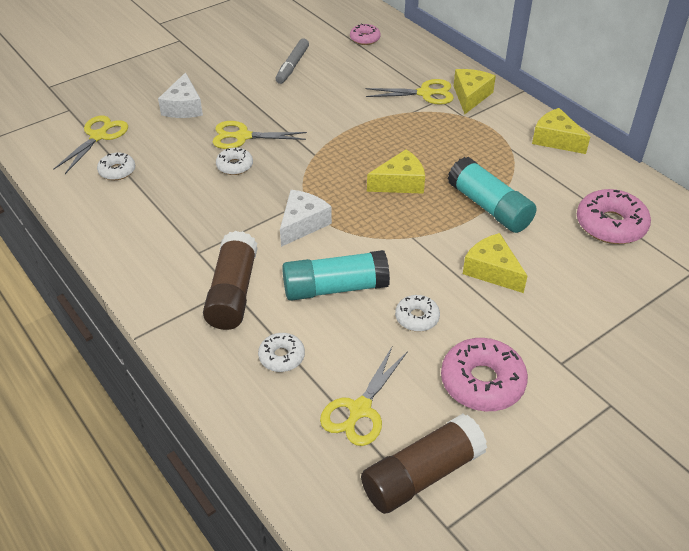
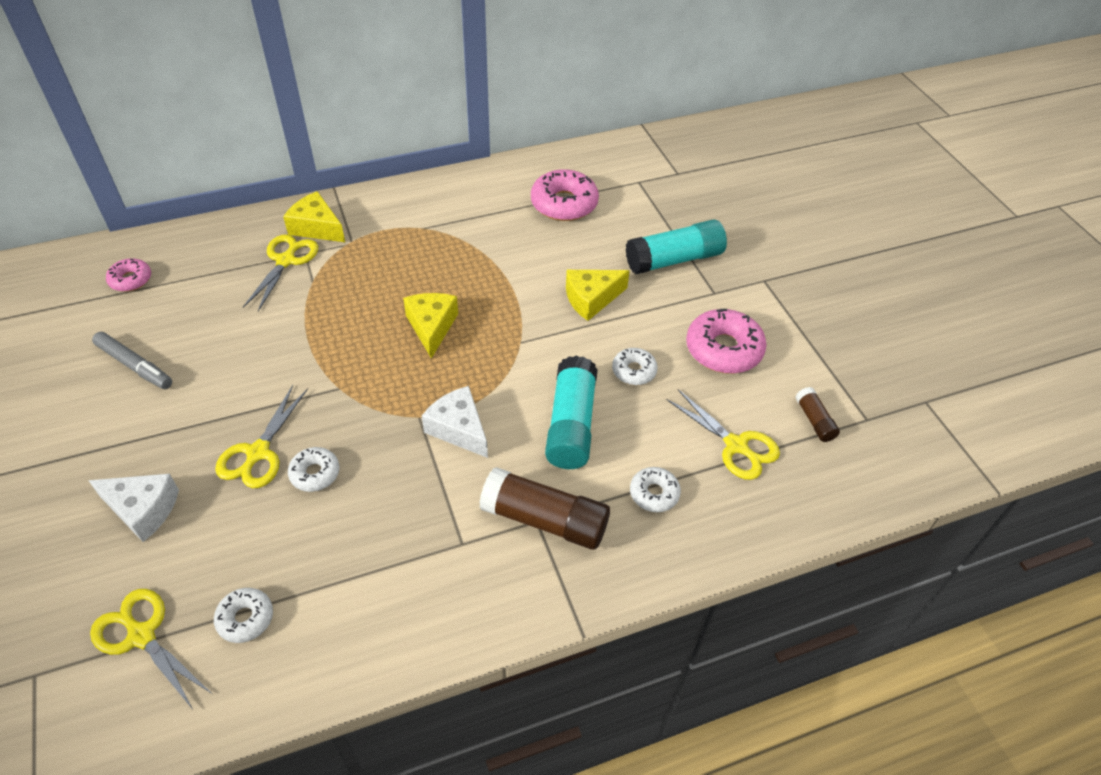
camera: 75 degrees left, 5 degrees up
(422, 475) = (814, 420): brown glue stick -> brown glue stick, size x0.50
(489, 207) = (503, 272): turquoise glue stick -> turquoise glue stick (674, 260)
(555, 140) = (428, 193): yellow cheese -> none

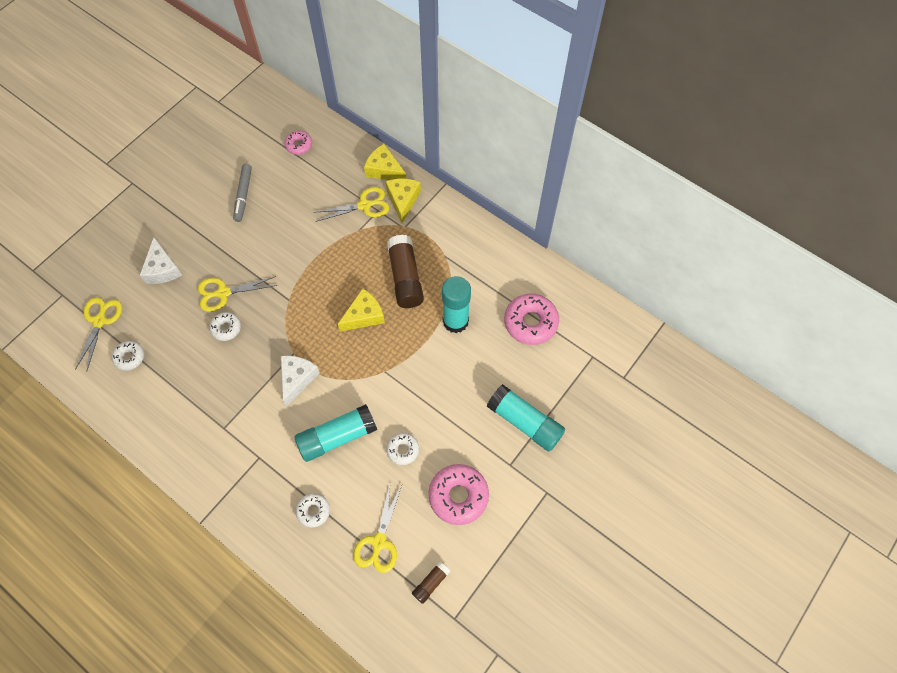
camera: 60 degrees right, 15 degrees up
(511, 256) = (455, 321): none -> turquoise glue stick
(545, 520) = (261, 461): brown glue stick -> brown glue stick (405, 278)
(591, 299) = (449, 391): yellow cheese -> yellow cheese (384, 170)

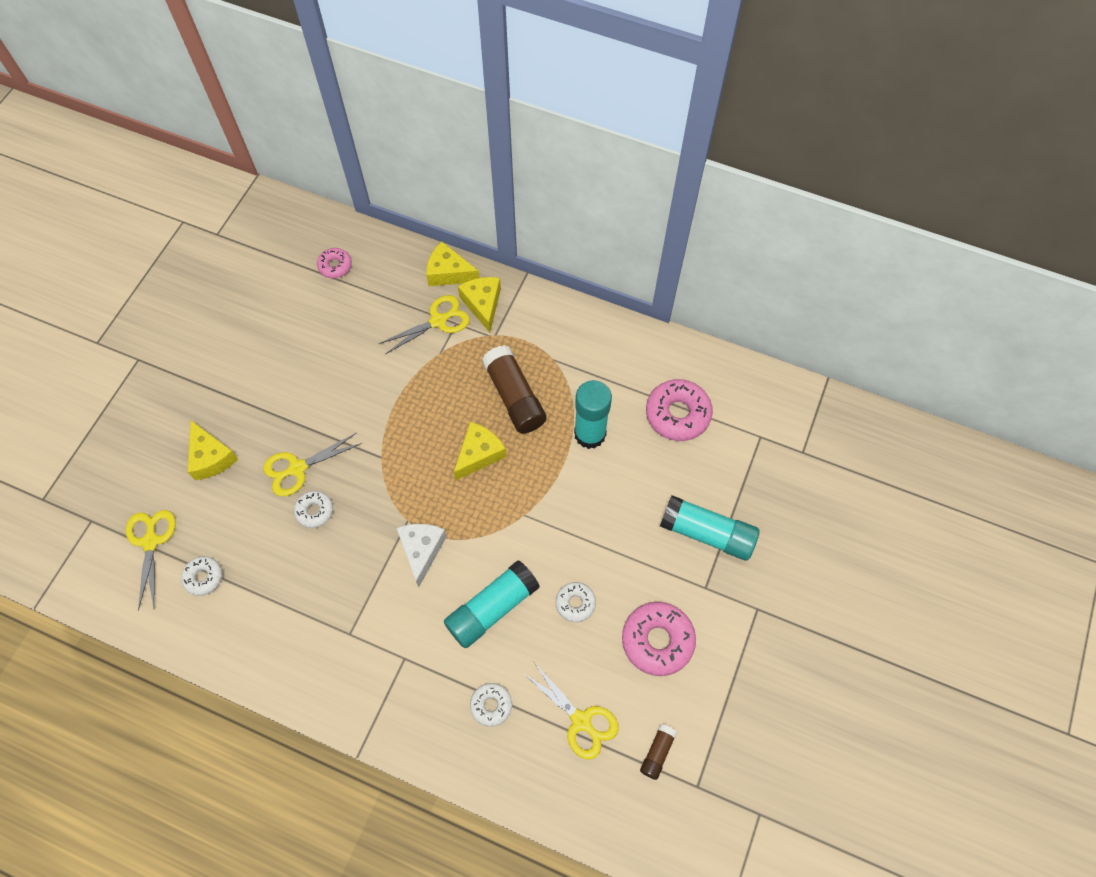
camera: 15 degrees left, 0 degrees up
(162, 269) = (211, 457): white cheese -> yellow cheese
(243, 195) = (285, 343): grey marker -> none
(379, 542) = (581, 721): yellow scissors -> yellow scissors turned 45 degrees counterclockwise

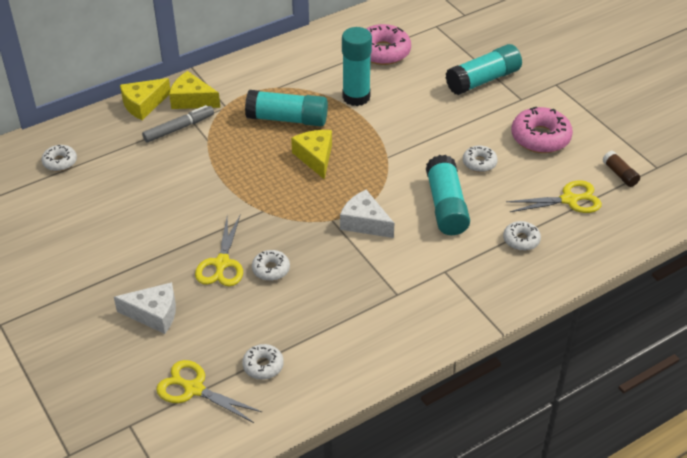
camera: 55 degrees left, 20 degrees down
(211, 457) = (154, 314): yellow cheese -> white cheese
(335, 266) = (60, 162): pink donut -> white donut
(438, 321) = (179, 128): yellow scissors -> grey marker
(514, 397) = (287, 119): brown glue stick -> turquoise glue stick

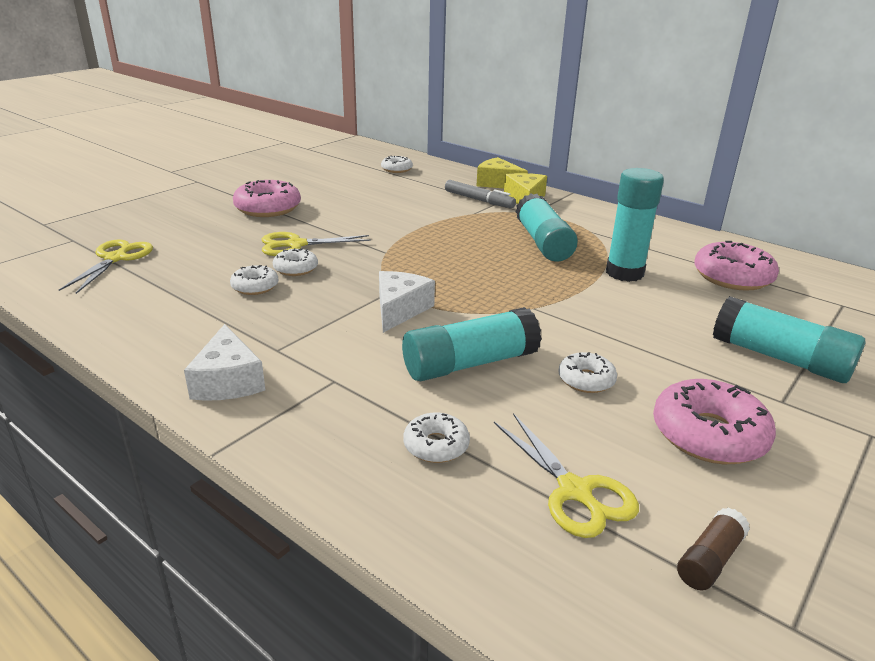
camera: 70 degrees right, 15 degrees down
(120, 273) = (268, 208): none -> pink donut
(154, 314) = (217, 228): white cheese -> white cheese (228, 381)
(263, 366) = (147, 286): white donut -> white donut (255, 287)
(315, 157) = (493, 265): yellow cheese -> none

